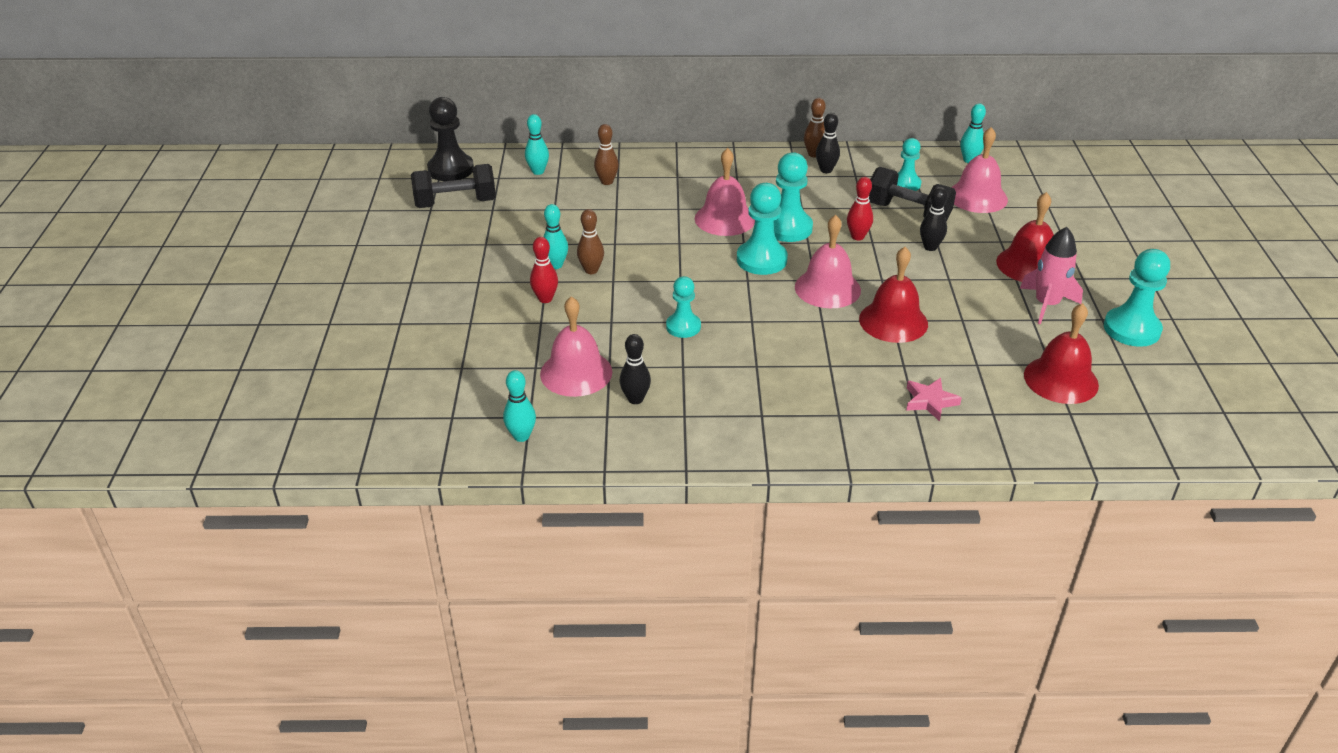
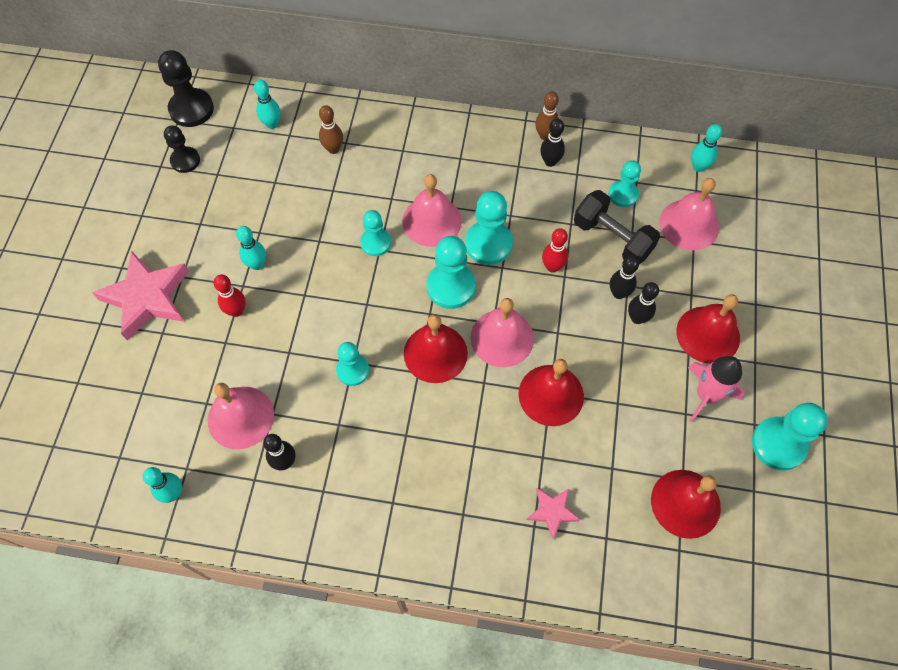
camera: 10 degrees right, 25 degrees up
(445, 299) = (147, 297): none -> pink star
(456, 203) = (185, 160): black dumbbell -> black pawn
(591, 270) = (288, 277): brown bowling pin -> none
(673, 238) = (375, 243): none -> turquoise pawn
(764, 306) = (435, 353): none -> red bell
(955, 261) = (637, 318): none -> black bowling pin

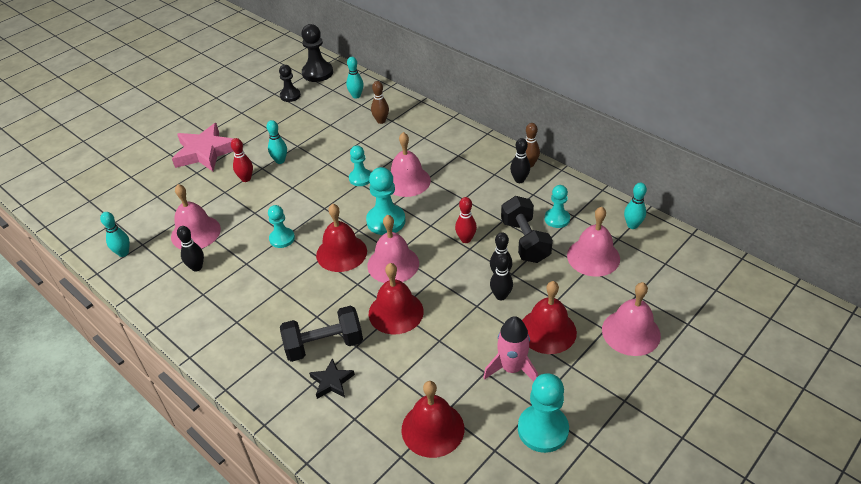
camera: 35 degrees right, 20 degrees down
(488, 244) = (433, 208): turquoise pawn -> none
(510, 475) = (324, 345): none -> black dumbbell
(552, 512) = (332, 382): pink star -> black star
(779, 295) = (631, 332): none -> pink bell

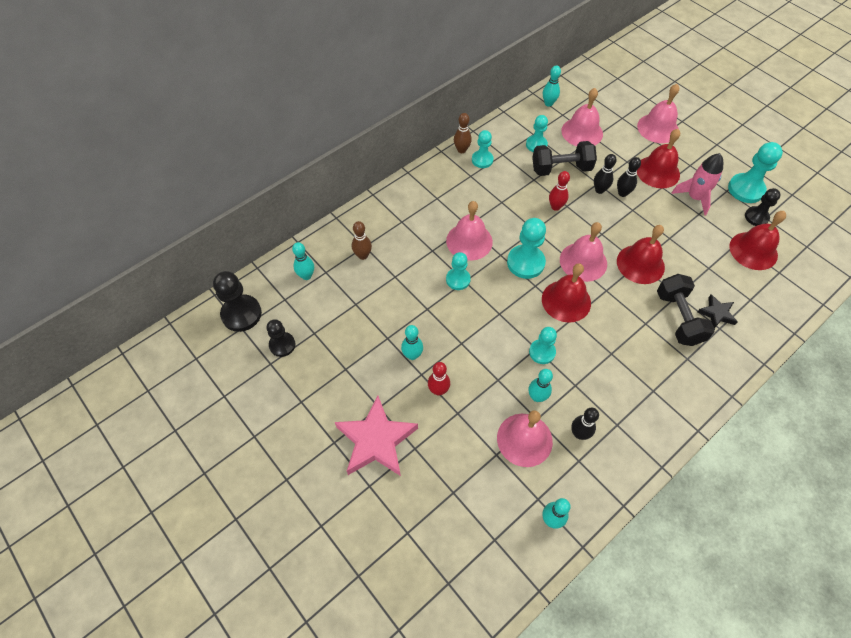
camera: 85 degrees left, 15 degrees up
(235, 238) = (537, 397): none -> turquoise bowling pin
(493, 438) = (756, 217): none -> black pawn
(519, 180) = (482, 160): black bowling pin -> turquoise pawn

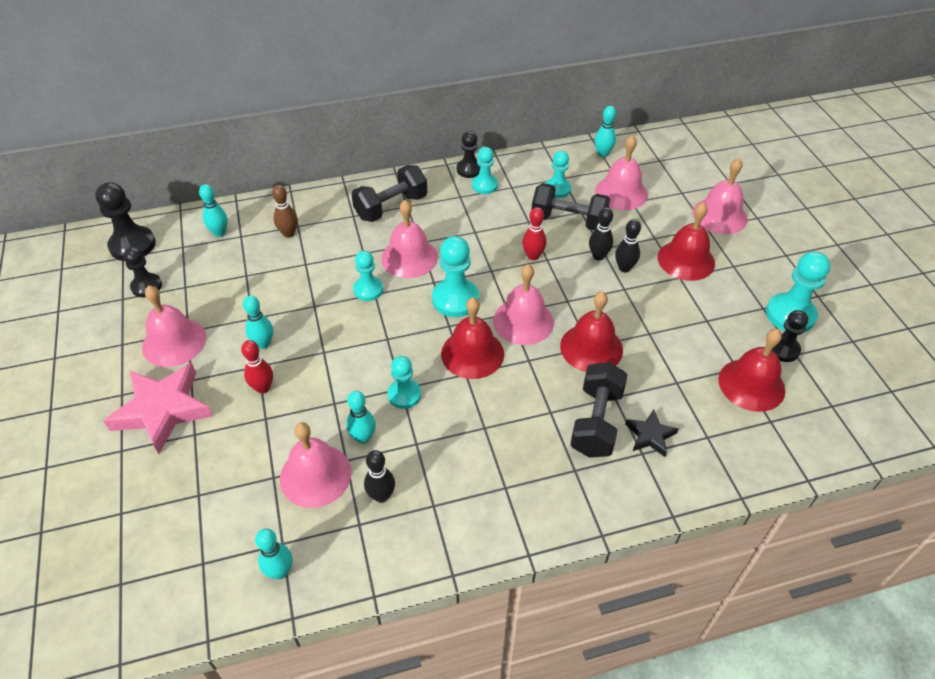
camera: 25 degrees right, 10 degrees down
(342, 382) = (174, 342): none -> pink bell
(425, 203) = (391, 207): none -> black dumbbell
(461, 150) = (469, 169): brown bowling pin -> black pawn
(694, 197) = (713, 301): pink rocket -> none

